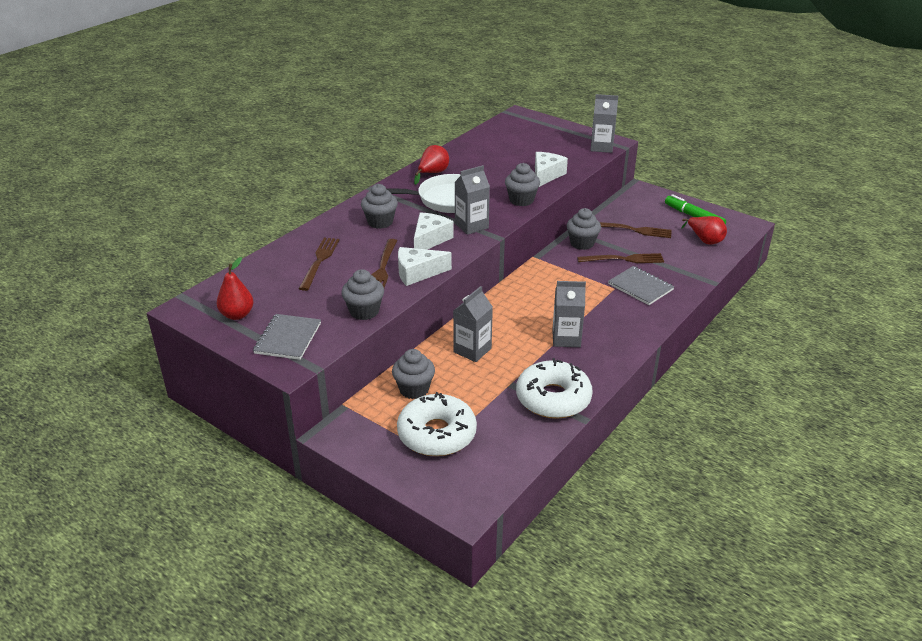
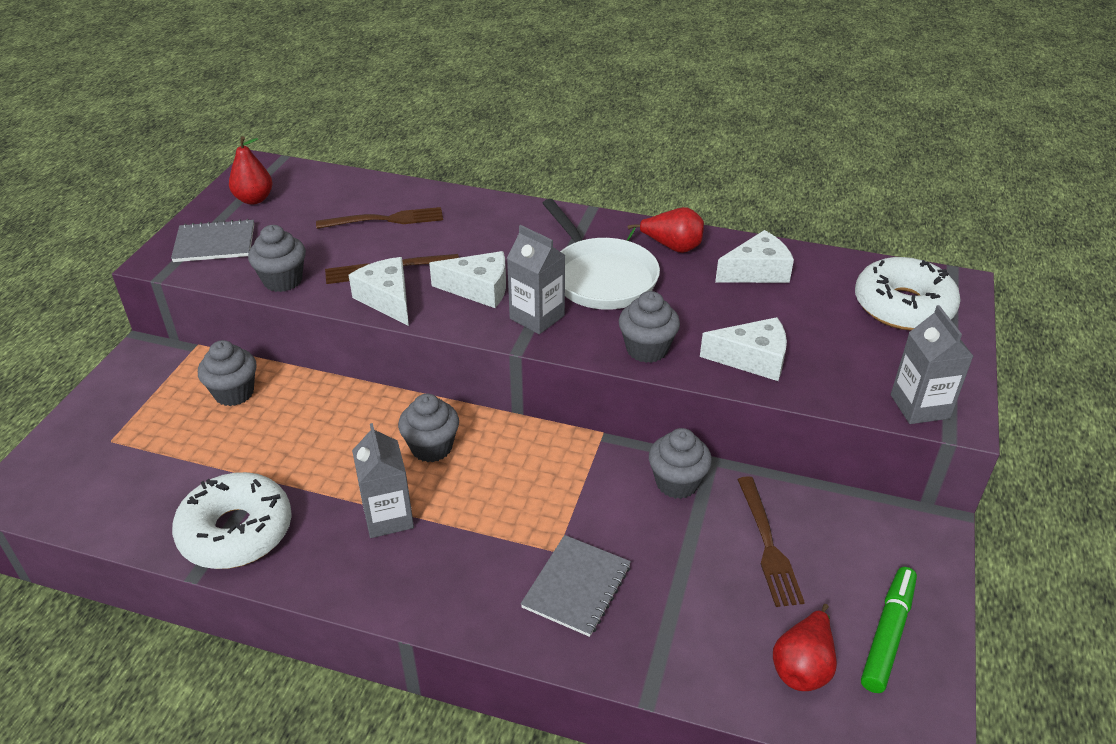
camera: 70 degrees right, 5 degrees up
(380, 222) = (504, 238): grey cupcake -> grey cupcake (431, 447)
(437, 434) = (147, 435): white donut -> white donut (903, 306)
(472, 350) = (330, 424): grey carton -> none
(474, 156) = (757, 271): none -> white cheese
(624, 259) = (657, 549): brown fork -> none

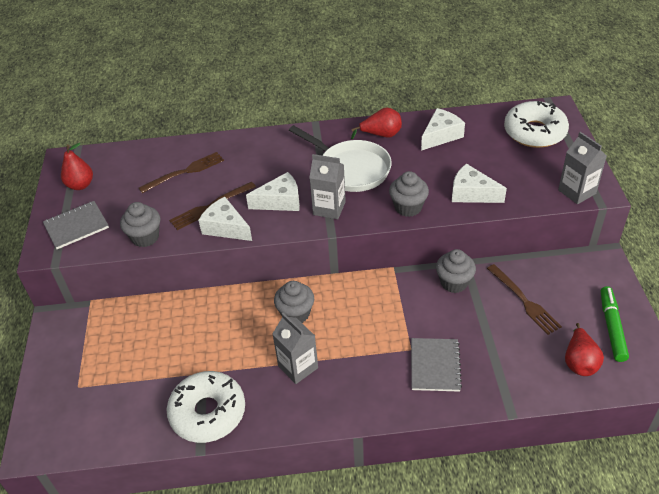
camera: 20 degrees left, 5 degrees up
(234, 393) = (141, 324): grey cupcake -> none
(752, 359) = (471, 193): white cheese -> white cheese turned 135 degrees counterclockwise

